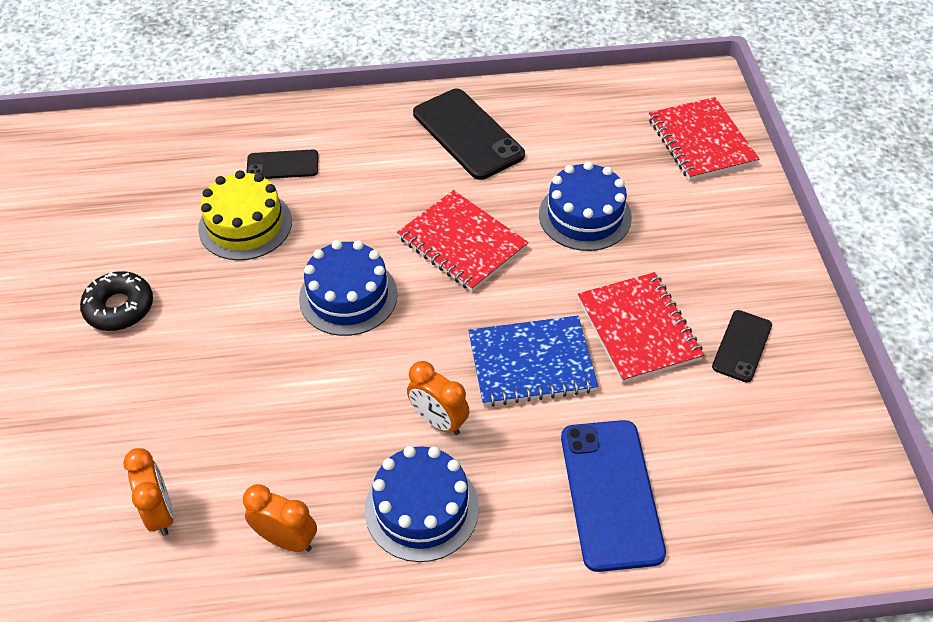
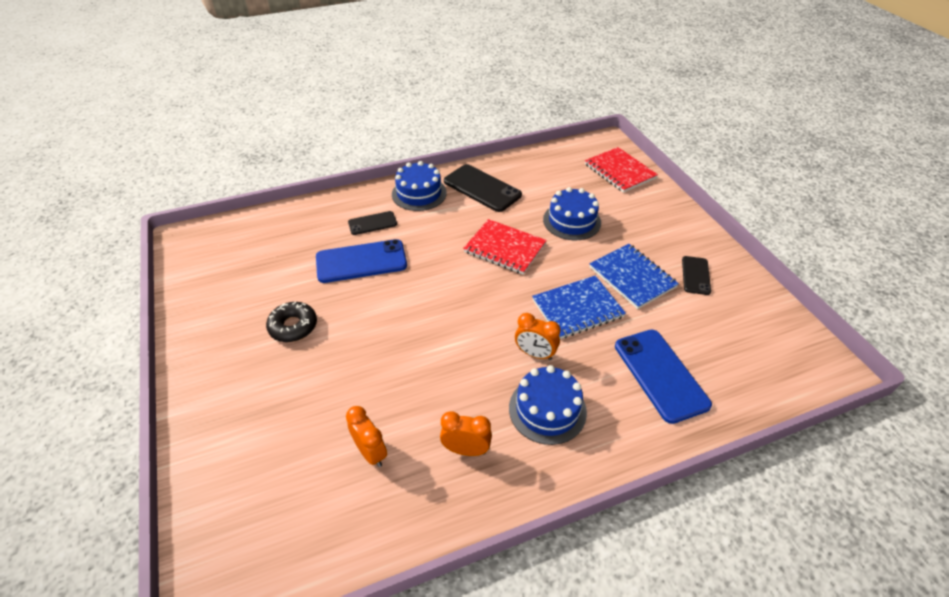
camera: 15 degrees left, 5 degrees down
(245, 225) = (361, 261): yellow cake -> blue phone
(348, 296) = (446, 291): blue cake -> blue cake (419, 193)
(638, 329) = (632, 277): red notebook -> blue notebook

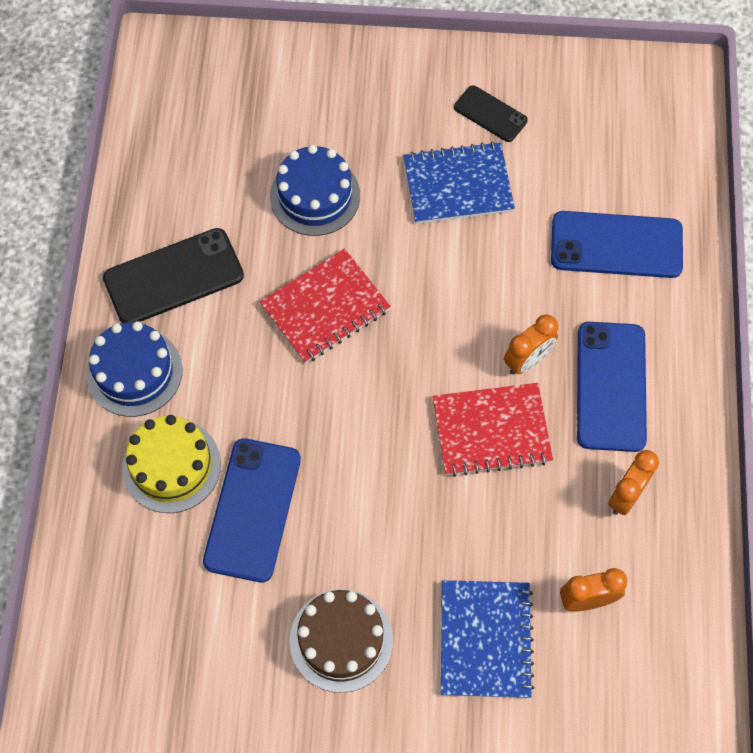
camera: 65 degrees left, 20 degrees up
(293, 326) = (341, 640): black donut -> brown cake
(372, 223) = (171, 466): black phone -> yellow cake
(547, 409) = (611, 386): blue cake -> blue phone
(577, 309) = (479, 276): blue notebook -> blue notebook (485, 639)
(619, 171) = (241, 75): red notebook -> red notebook (491, 431)

